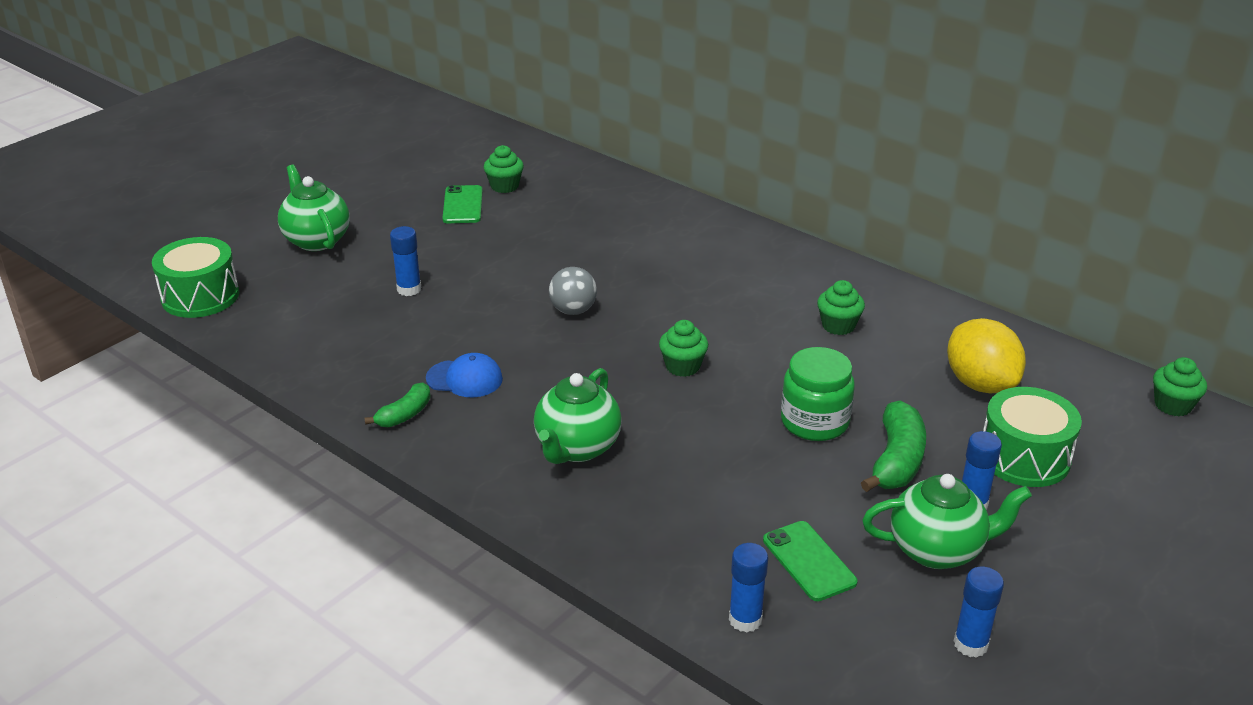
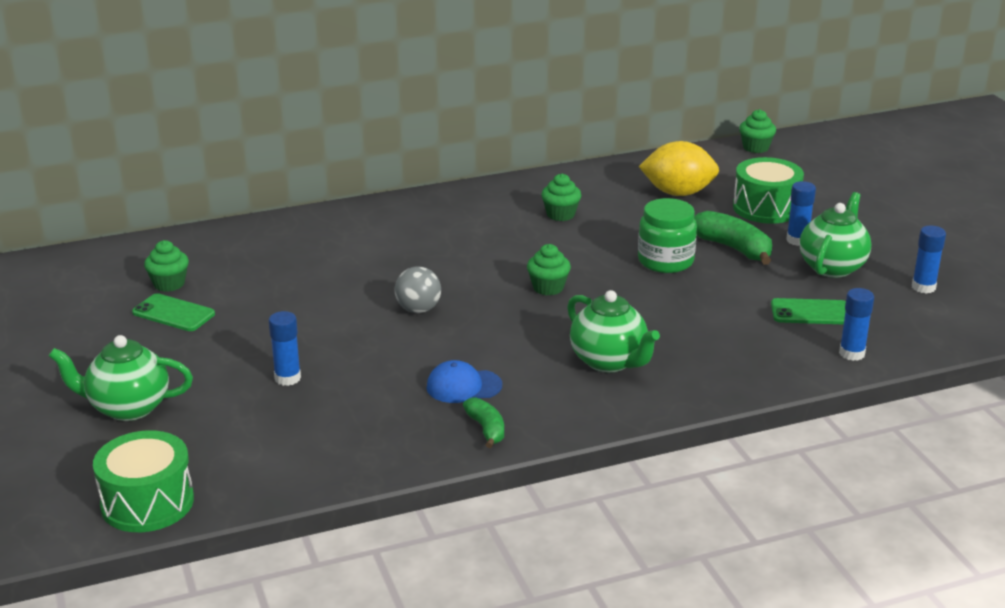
camera: 60 degrees left, 5 degrees down
(465, 379) = (463, 386): blue cap -> blue cap turned 135 degrees counterclockwise

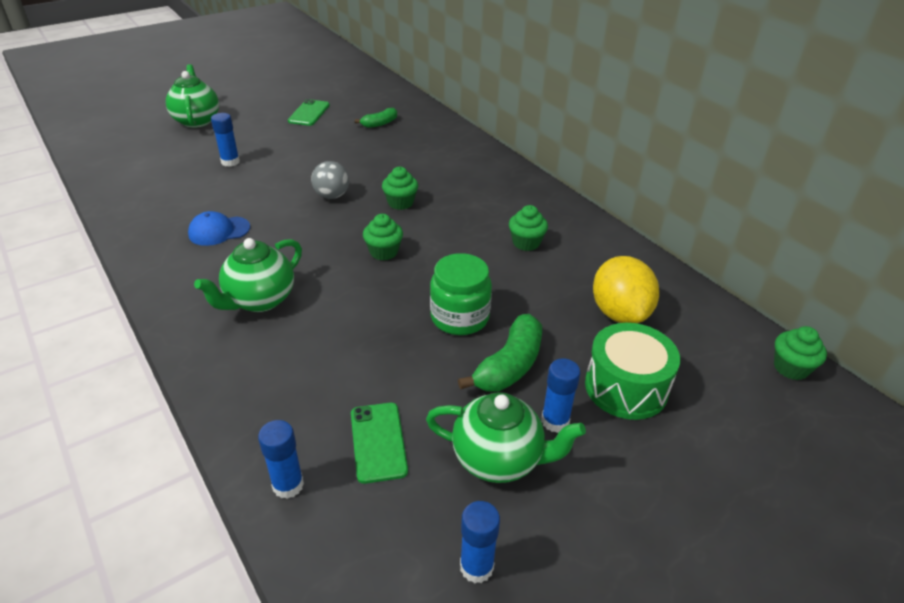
camera: 75 degrees right, 10 degrees up
(147, 503) = (94, 144): green drum -> none
(169, 284) = (346, 105): green cupcake -> green cupcake (400, 203)
(463, 386) = (219, 231): blue cap -> blue cap turned 90 degrees counterclockwise
(486, 429) = (157, 249): green banana -> green banana (379, 124)

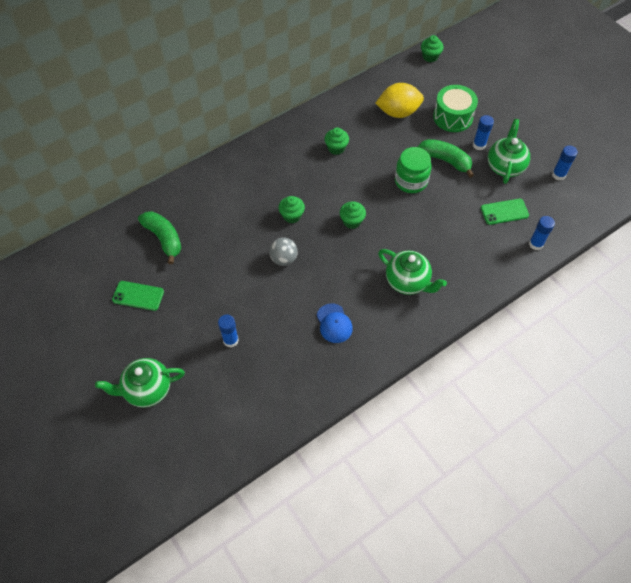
camera: 90 degrees left, 20 degrees up
(379, 124) = (164, 238): green banana -> green banana, size x1.65

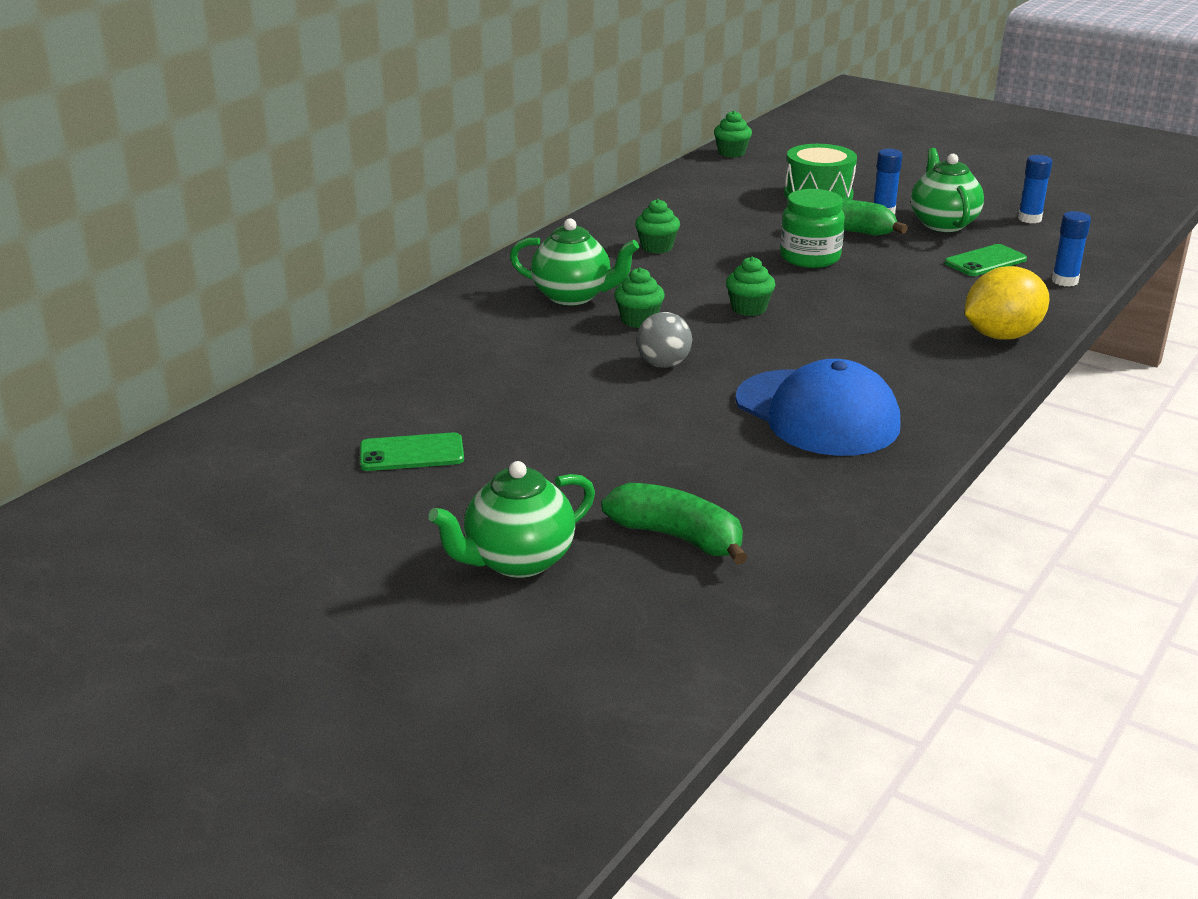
camera: 20 degrees left, 30 degrees down
(164, 238) = (415, 382): green banana -> green banana (677, 537)
(231, 340) = (641, 468): blue glue stick -> none
(334, 323) = (817, 413): blue cap -> blue cap, size x2.00
(398, 112) = (728, 203): yellow lemon -> yellow lemon (1001, 336)
(407, 282) = (901, 349): green teapot -> green teapot (573, 296)

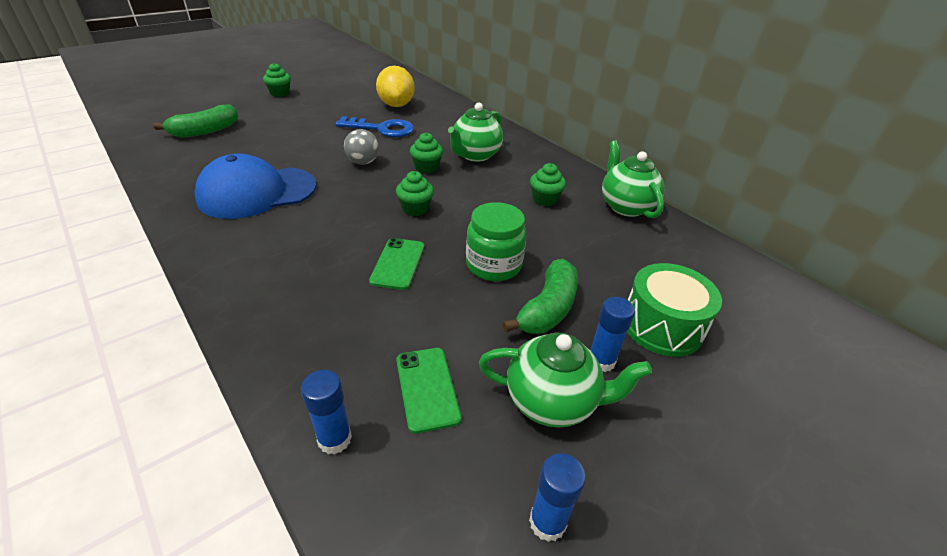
camera: 105 degrees right, 10 degrees up
(411, 453) = (338, 97): green phone -> green phone (398, 263)
(517, 561) = (236, 102): green teapot -> green teapot (626, 206)
(534, 377) = (382, 129): none -> blue key
(731, 153) = (807, 303): green cupcake -> green cupcake (280, 93)
(1001, 336) = (268, 318): yellow lemon -> yellow lemon (396, 105)

